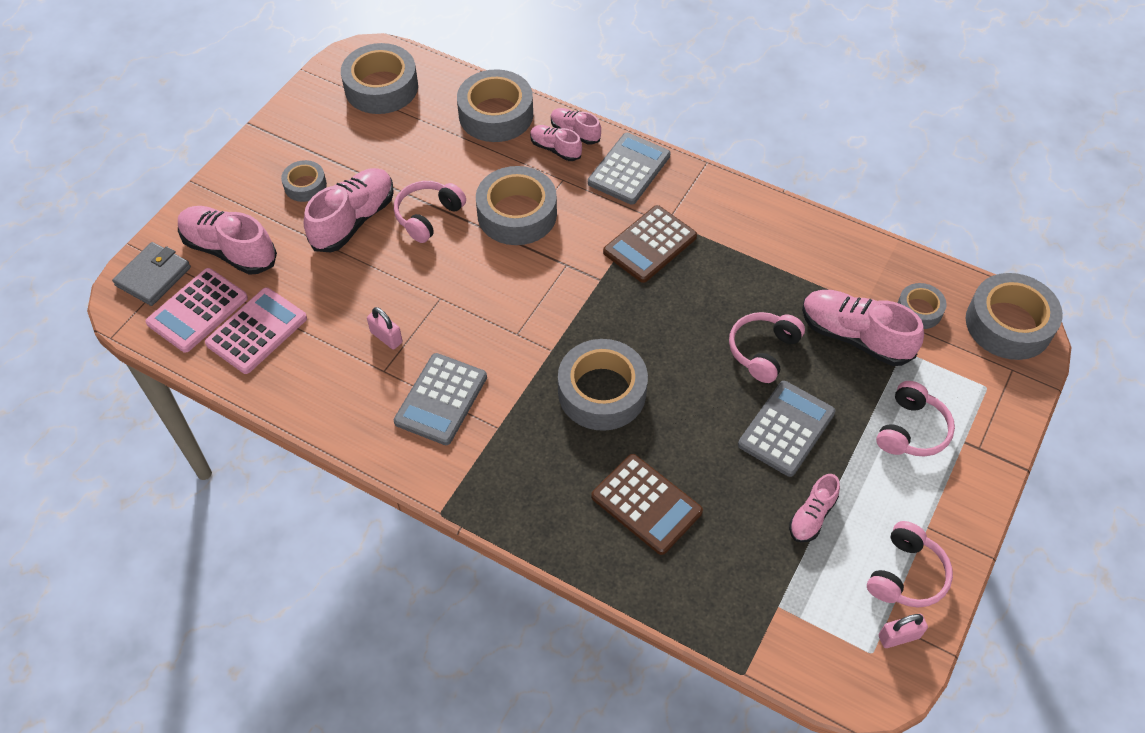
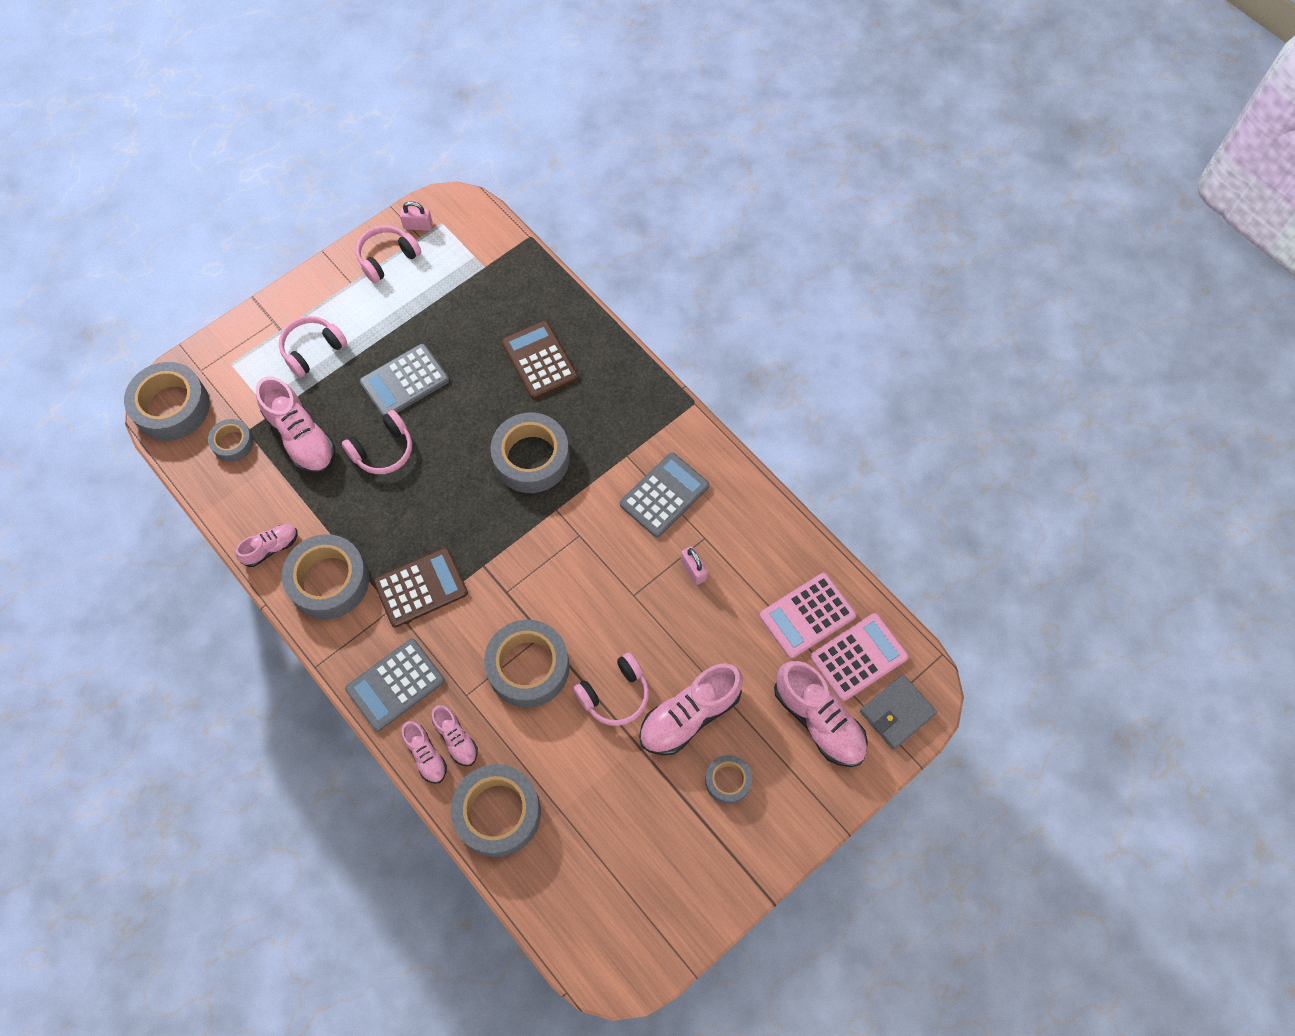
camera: 160 degrees left, 10 degrees up
(381, 87) = (609, 905): grey tape -> grey tape (329, 581)
(812, 516) = (426, 314): pink shoe -> pink shoe (271, 548)

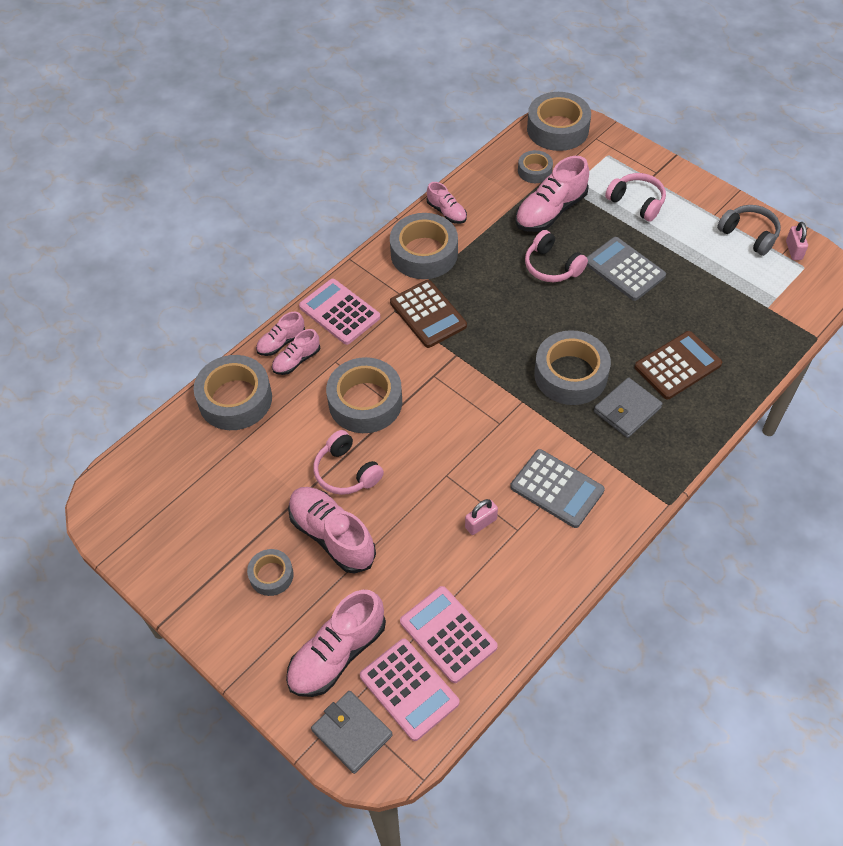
camera: 85 degrees right, 10 degrees down
(387, 258) = (749, 235): pink headphones -> grey headphones
(395, 685) = (339, 312): grey calculator -> pink calculator
(584, 416) = (627, 410): none -> grey wallet

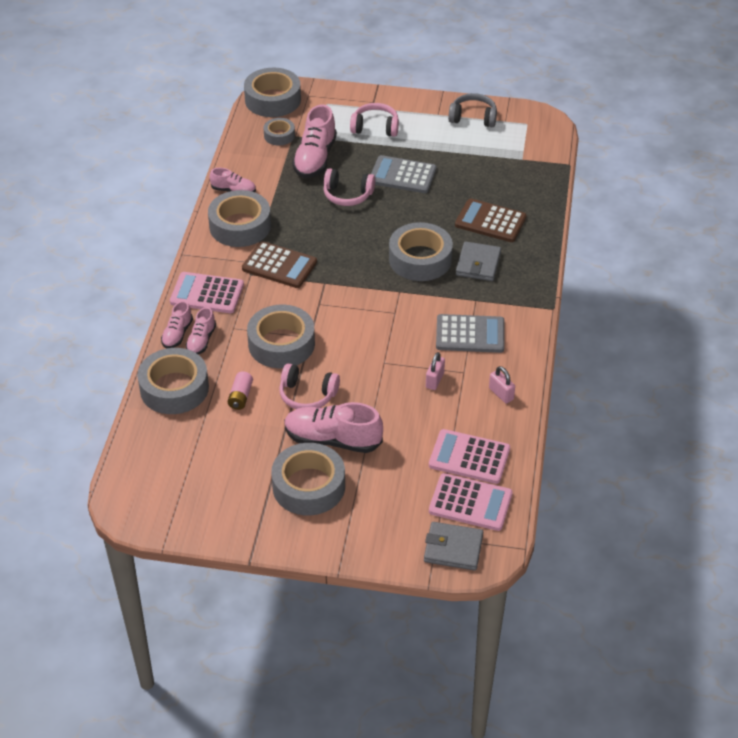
camera: 35 degrees left, 10 degrees down
(271, 575) = (308, 486): grey tape -> grey tape, size x1.86
(285, 440) = (241, 396): none -> pink battery
(337, 654) = (401, 508): pink shoe -> none
(677, 365) = (490, 221): brown calculator -> brown calculator turned 90 degrees counterclockwise
(793, 250) = (511, 116): pink padlock -> pink padlock (501, 394)

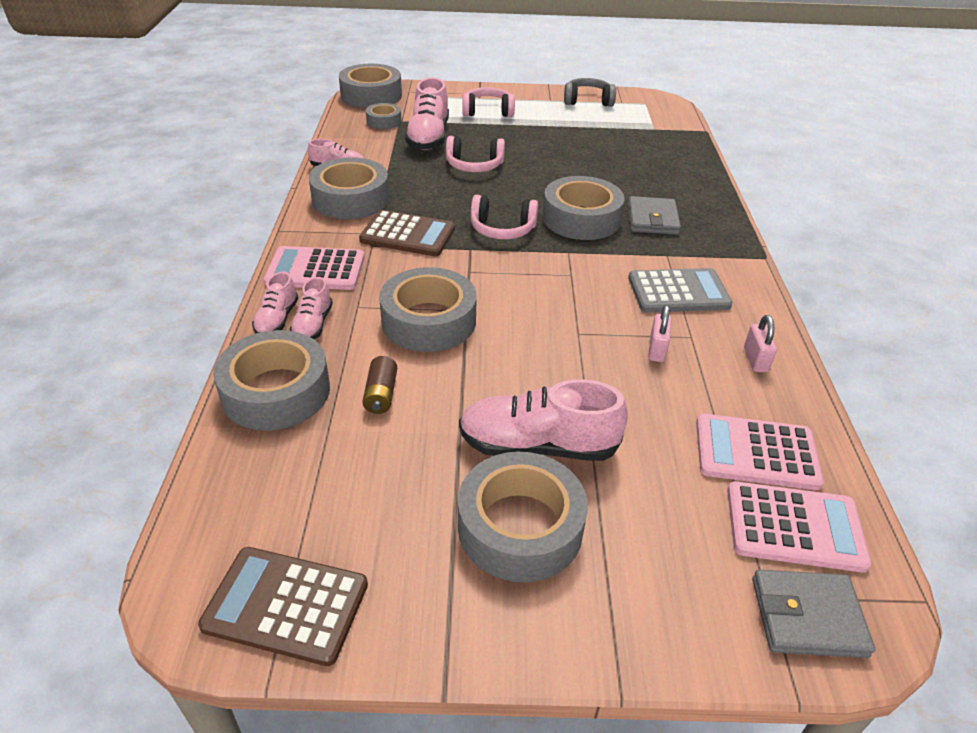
camera: 10 degrees left, 5 degrees down
(241, 396) = (381, 394): pink battery -> brown battery
(307, 395) = (481, 384): pink headphones -> pink headphones (502, 229)
(402, 175) = (531, 147): grey calculator -> none
(490, 221) = (647, 180): brown calculator -> brown calculator (286, 605)
(501, 394) = (755, 360): pink padlock -> pink padlock turned 45 degrees clockwise

